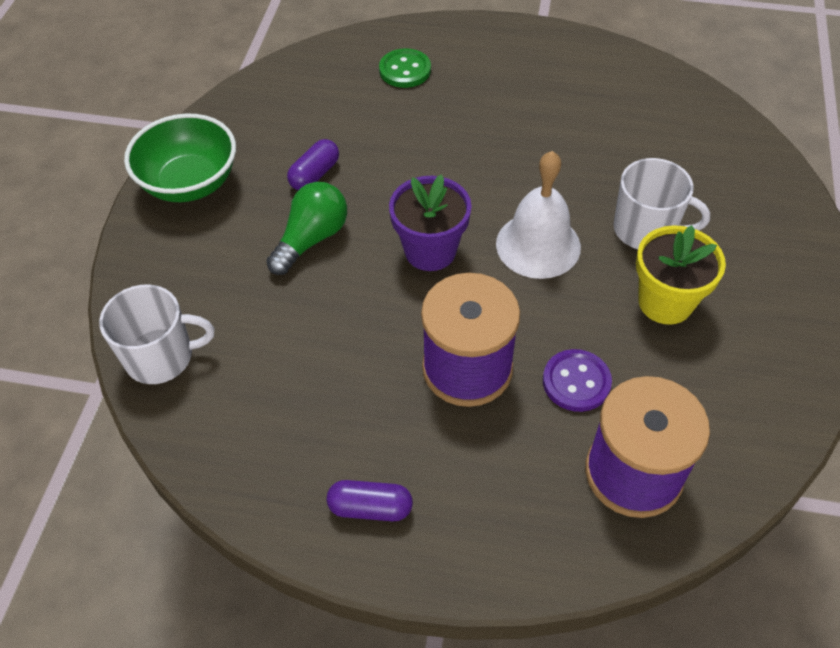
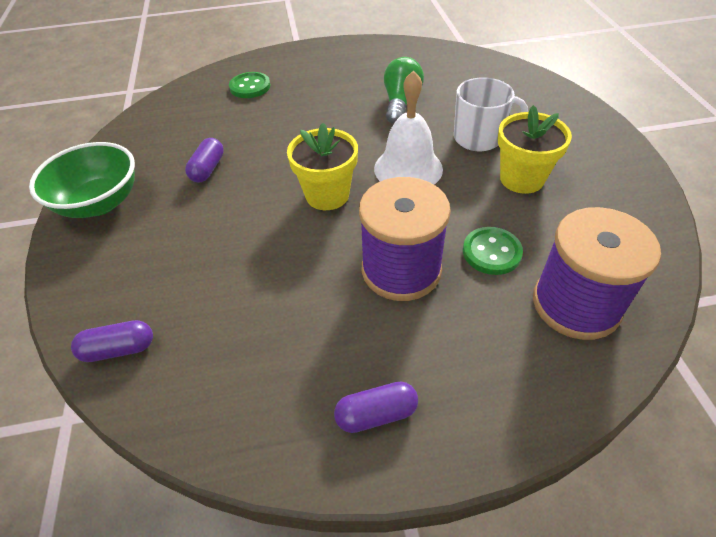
camera: 20 degrees left, 5 degrees down
(161, 357) = (119, 349): white mug -> purple capsule
(311, 239) = (224, 214): green light bulb -> green light bulb (401, 103)
(430, 251) = (327, 195): purple flower pot -> yellow flower pot
(576, 382) = (491, 252): purple button -> green button

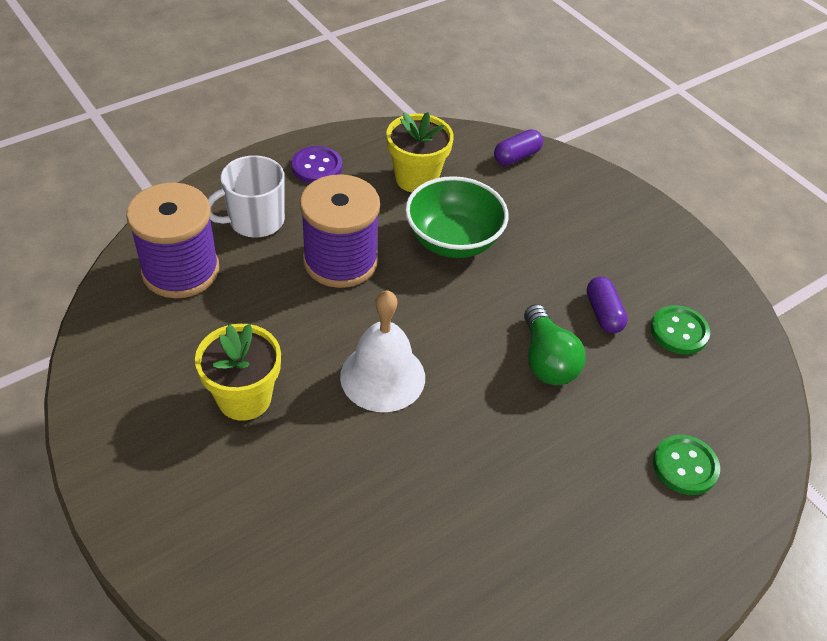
camera: 150 degrees right, 0 degrees up
(100, 203) = (665, 248): green bowl -> green bowl (453, 240)
(327, 195) = (452, 316): yellow flower pot -> yellow flower pot (416, 178)
(376, 414) = (317, 167): purple capsule -> purple button
(401, 103) = (446, 497): green light bulb -> green light bulb (547, 360)
(479, 138) = (311, 454): white mug -> white mug (255, 220)
(491, 252) = (262, 298): green button -> green button (679, 331)

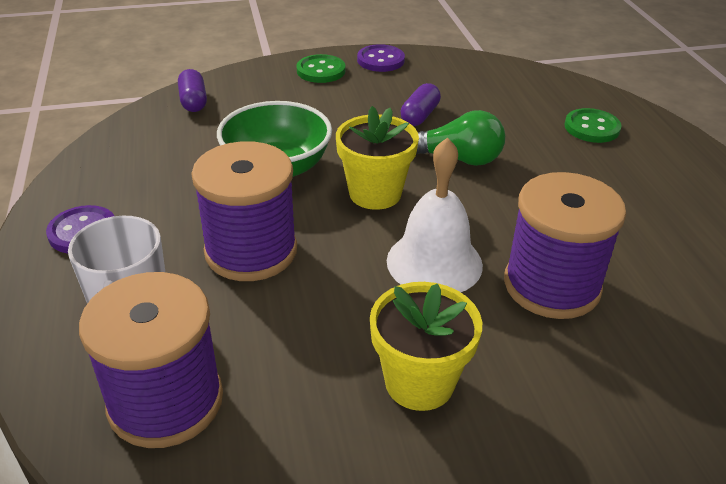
camera: 65 degrees left, 10 degrees down
(392, 466) = (551, 285): none -> purple spool
(416, 178) = (169, 167): yellow flower pot -> yellow flower pot (375, 193)
(603, 313) = (419, 115): purple capsule -> purple capsule turned 75 degrees counterclockwise
(679, 331) = (457, 89): green button -> green button (321, 71)
(689, 256) = (380, 60): none -> purple button

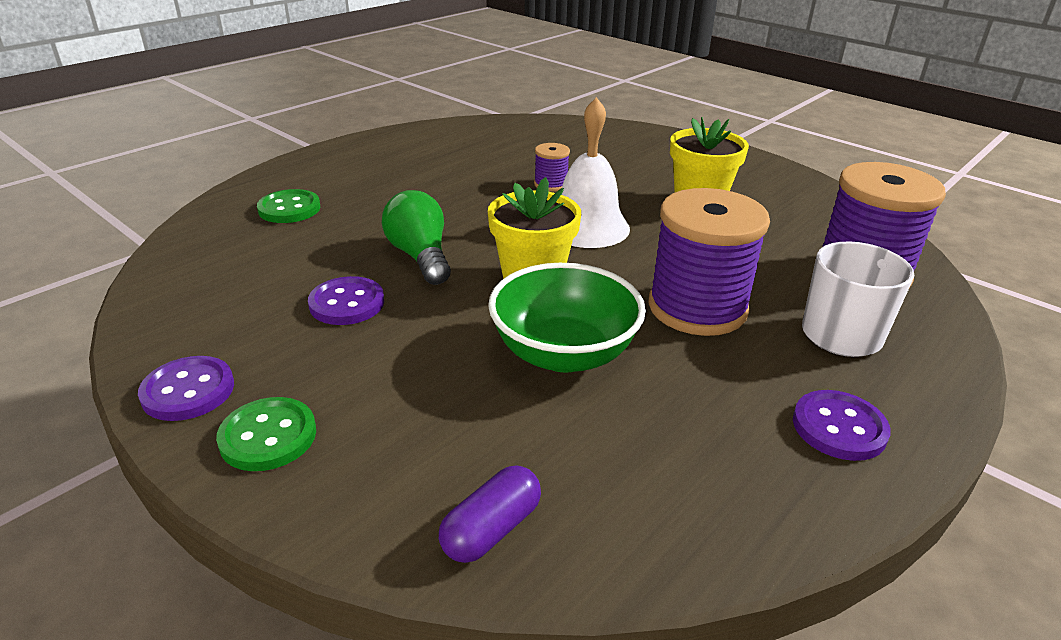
camera: 125 degrees left, 5 degrees down
(419, 115) = (347, 303): purple capsule -> purple button
(551, 285) = (551, 184): purple spool -> purple spool, size x0.45

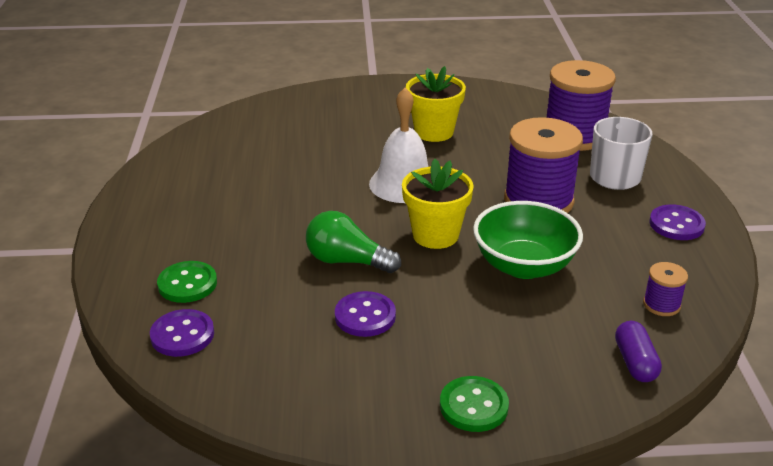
camera: 45 degrees left, 0 degrees up
(188, 391) = (384, 421): purple button -> purple button (182, 335)
(551, 184) = (329, 165): purple spool -> purple spool (661, 305)

